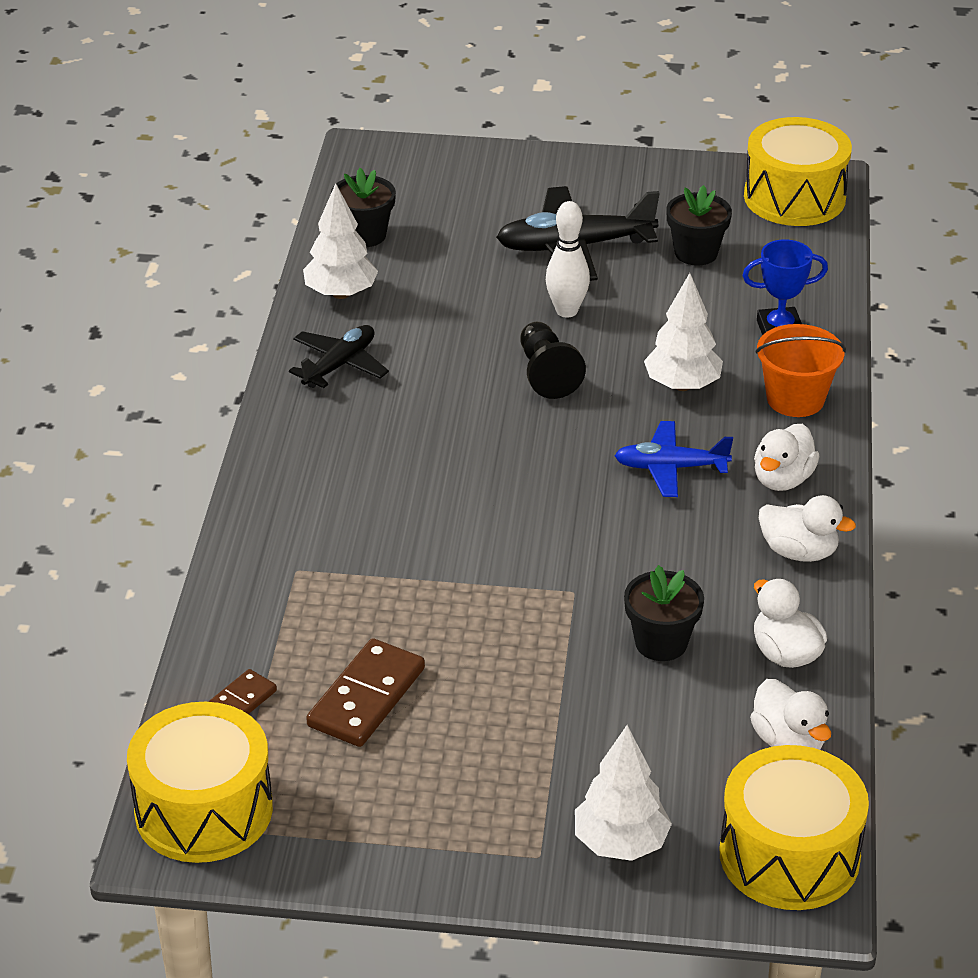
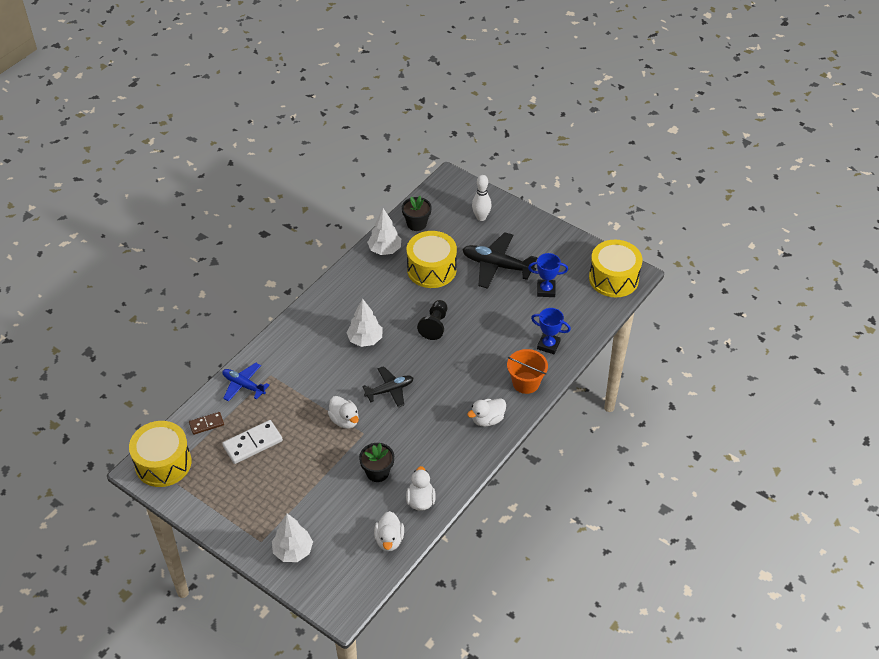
camera: 30 degrees right, 10 degrees up
(339, 365) = (357, 285): black plane -> black plane (389, 390)
(366, 697) = (252, 443): brown domino -> white domino
(566, 311) = (468, 297): white bowling pin -> white bowling pin (481, 217)
(671, 468) = (447, 393): blue plane -> blue plane (243, 385)
(682, 385) = (485, 355): white tree -> white tree (365, 340)
(696, 253) = (546, 290): black flower pot -> blue trophy
(789, 855) = (349, 587): yellow drum -> yellow drum (431, 269)
(799, 552) = (465, 457): white duck -> white duck (344, 420)

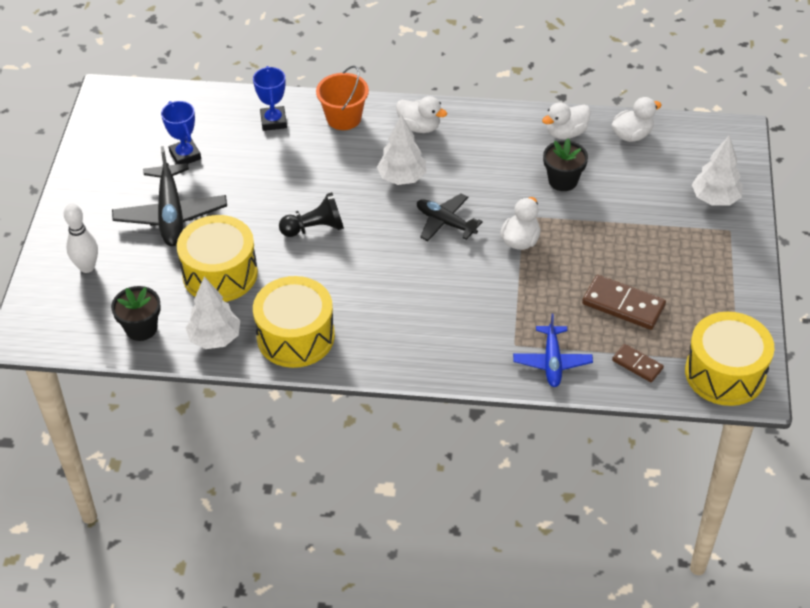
camera: 120 degrees left, 0 degrees up
(252, 443) = (623, 305): white domino -> brown domino
(365, 340) = (387, 281): white tree -> white tree (402, 178)
(613, 278) = (126, 107): yellow drum -> yellow drum (295, 336)

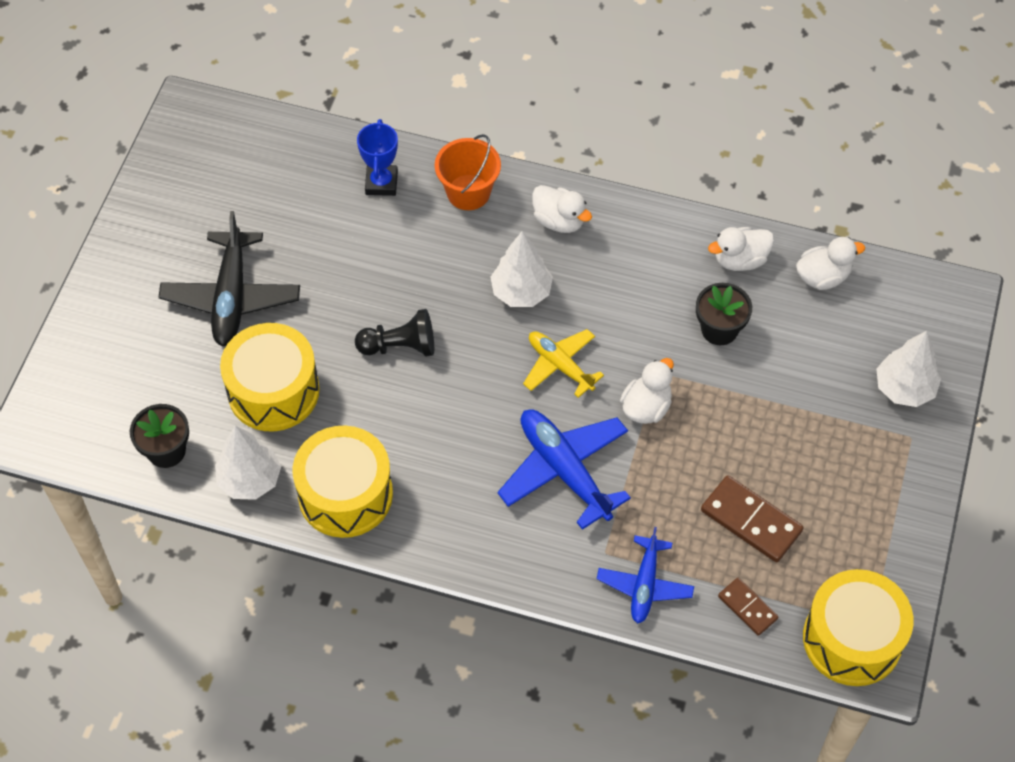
camera: 10 degrees right, 10 degrees up
(87, 267) = (119, 354): white bowling pin -> none
(185, 155) = (264, 215): blue trophy -> none
(445, 222) = (560, 366): black plane -> yellow plane
(467, 293) = (564, 471): none -> blue plane

